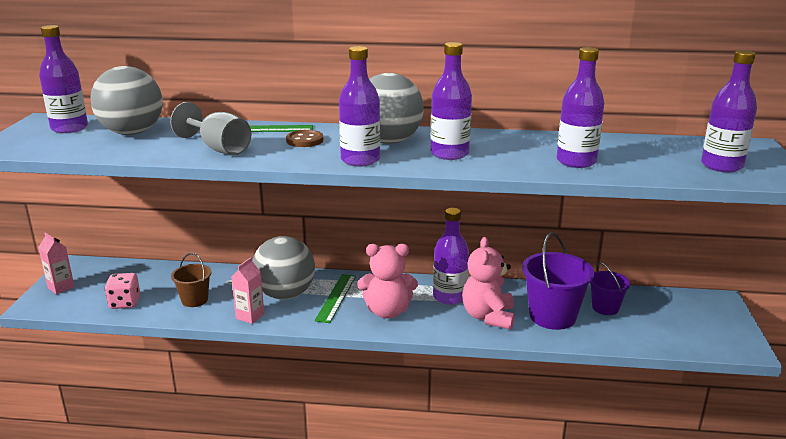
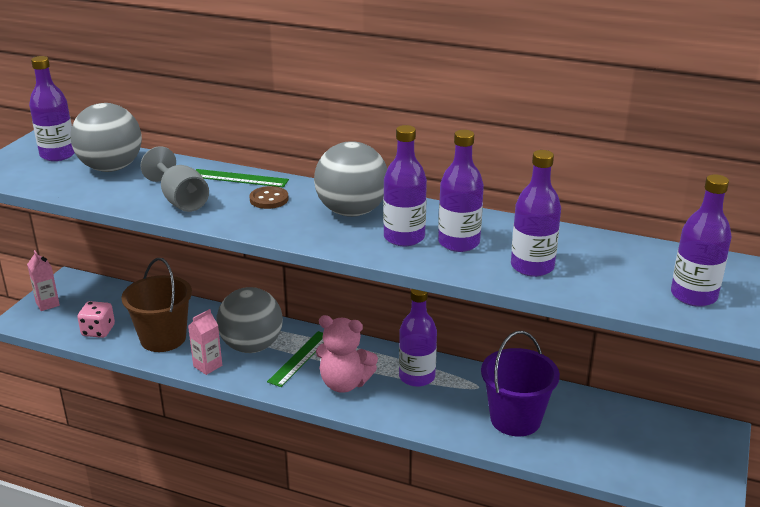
camera: 15 degrees right, 5 degrees up
(194, 300) = (163, 338): brown bucket -> brown bucket, size x1.71
(360, 160) = (308, 234): purple bottle -> purple bottle (459, 243)
(488, 317) = (446, 407): pink teddy bear -> none
(605, 308) = (580, 419): purple bucket -> none

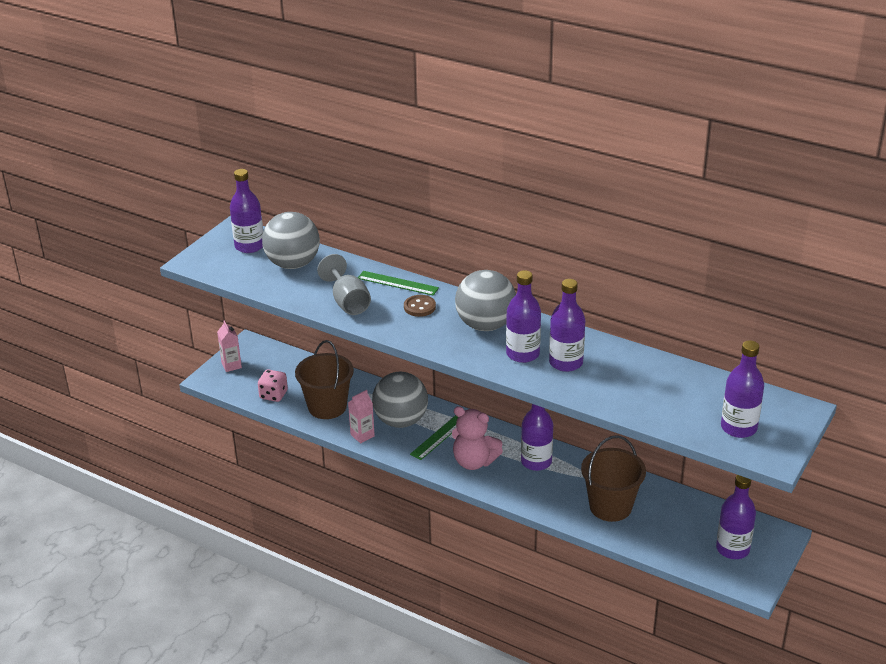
camera: 10 degrees right, 5 degrees up
(515, 419) = (610, 506): purple bucket -> brown bucket
(532, 267) = (618, 390): purple bottle -> purple bottle (732, 549)

